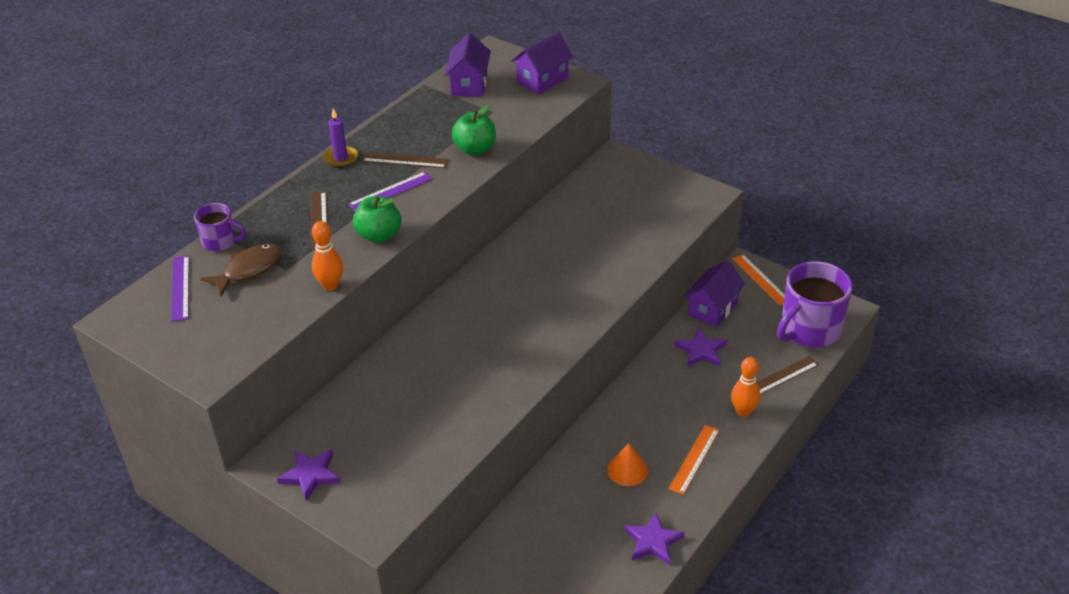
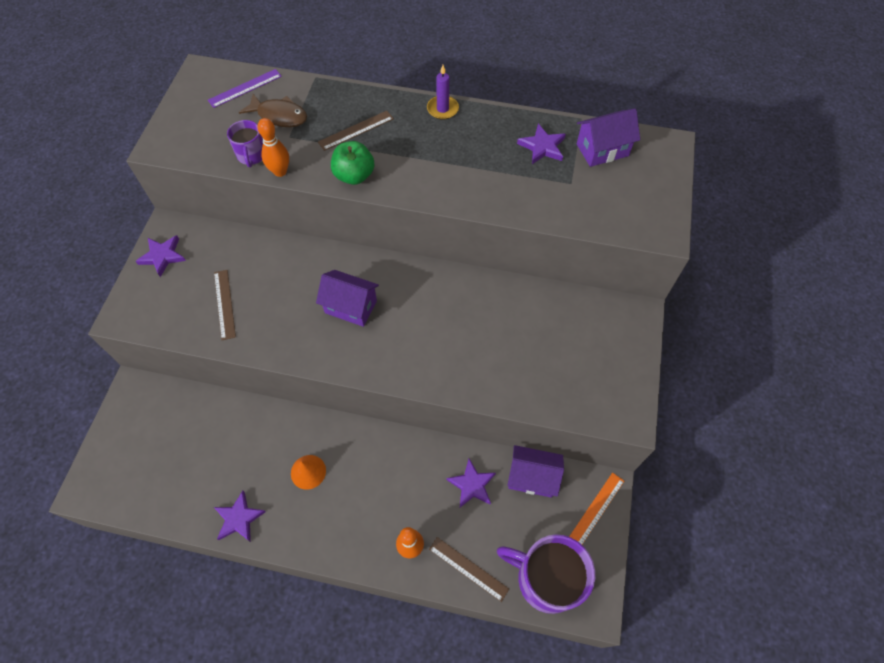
camera: 65 degrees right, 20 degrees up
(220, 242) = (305, 86): purple mug -> purple mug (251, 155)
(390, 191) = (415, 159): purple ruler -> none
(405, 160) = (463, 151): brown ruler -> brown ruler (224, 304)
(438, 114) = (542, 147): none -> purple star
(475, 149) = (506, 193): green apple -> none
(542, 80) = (647, 202): purple house -> purple house (350, 307)
(694, 459) = (338, 522): orange ruler -> none

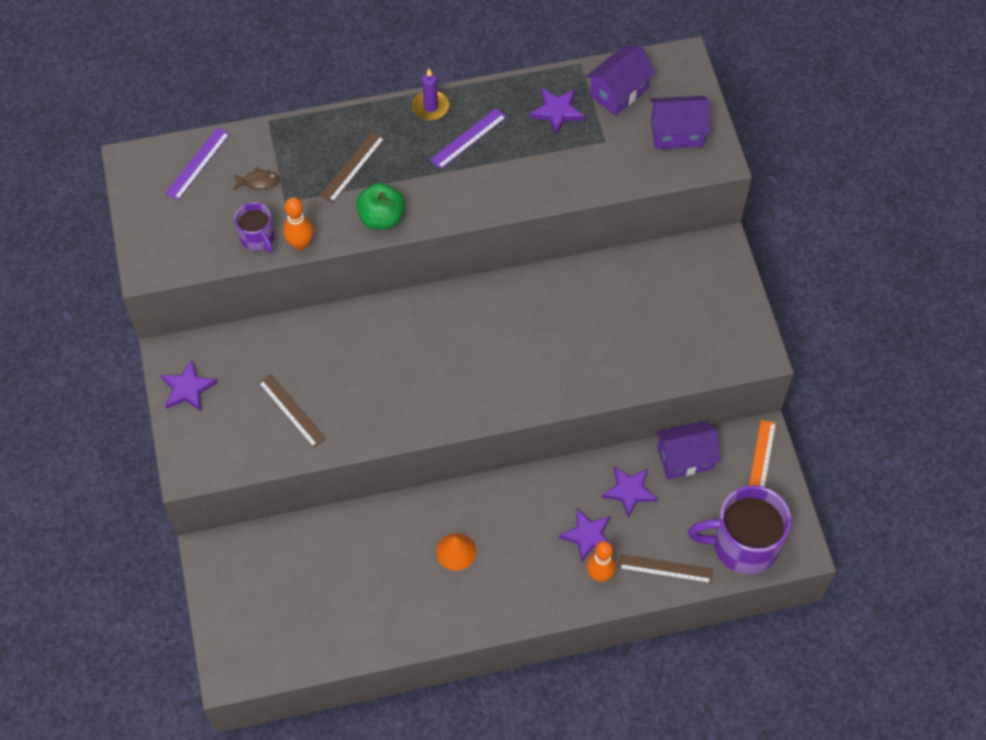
camera: 25 degrees left, 0 degrees up
(239, 518) = (411, 625): purple star -> purple star (588, 536)
(279, 116) = (258, 182): brown fish -> brown fish, size x0.57
(350, 307) = (428, 358): purple house -> purple house (677, 133)
(459, 141) = (468, 138): none -> purple ruler

